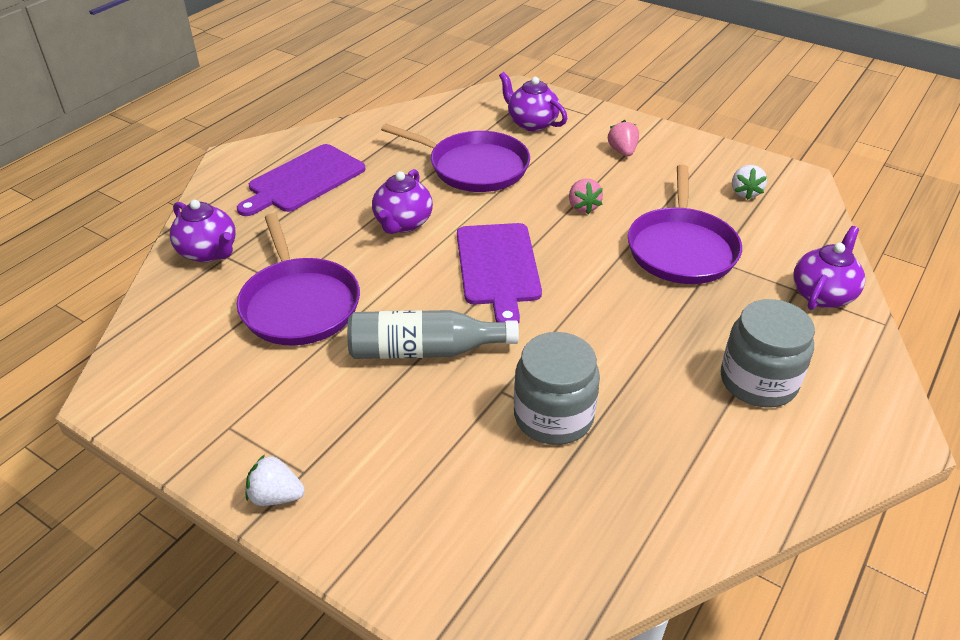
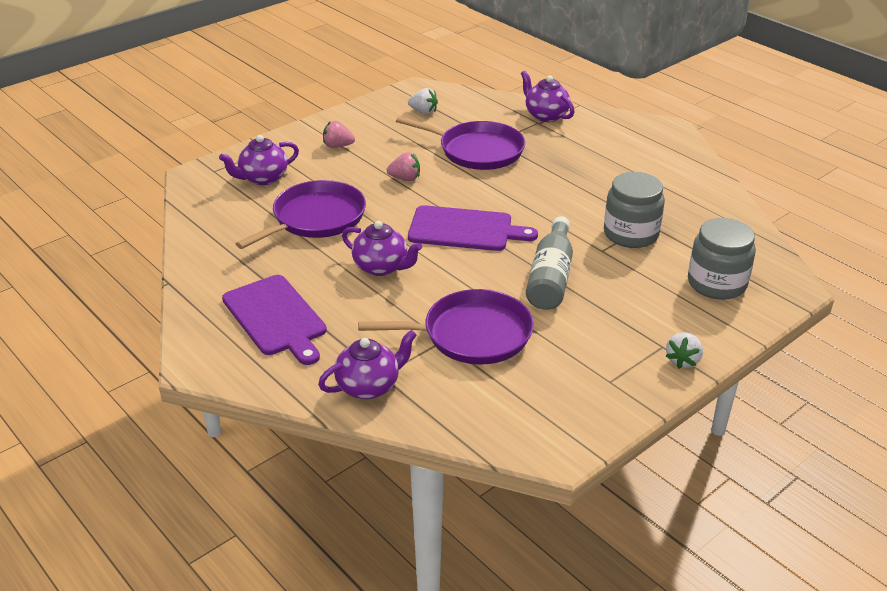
camera: 75 degrees left, 5 degrees down
(758, 381) = (617, 157): grey jar -> grey jar (716, 283)

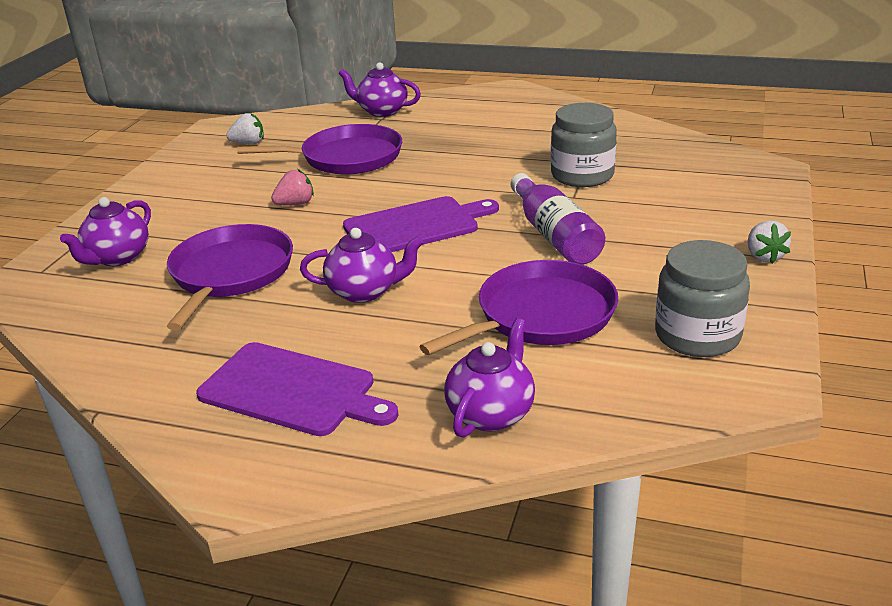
camera: 30 degrees left, 5 degrees down
(337, 146) = (181, 200): pink strawberry -> none
(550, 277) = (554, 235): grey bottle -> purple bottle
(716, 283) = (707, 186): grey jar -> grey jar (697, 335)

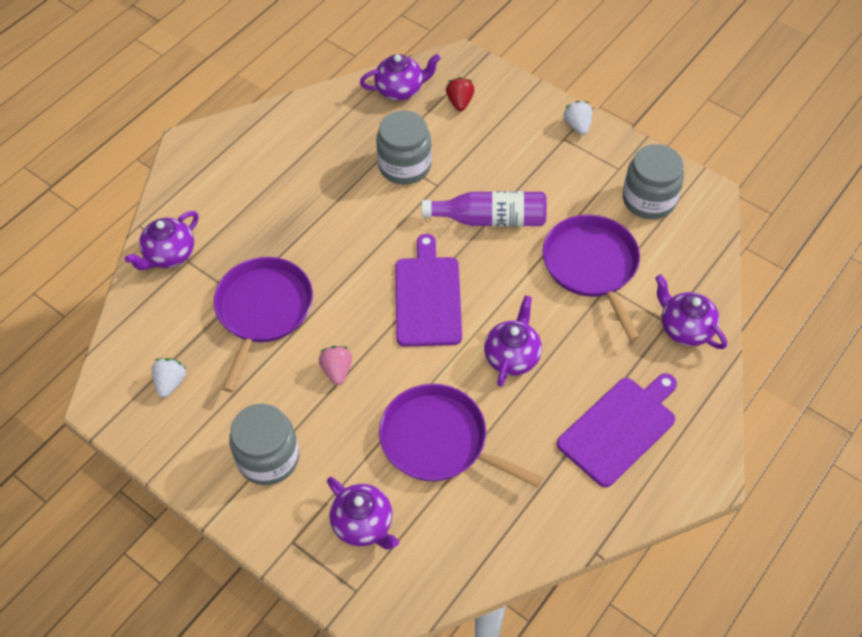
camera: 70 degrees left, 25 degrees up
(183, 198) = (268, 458): none -> grey jar
(684, 150) = (400, 90): none -> purple teapot
(707, 181) = (460, 102): none -> red strawberry
(764, 256) = (577, 126): white strawberry -> white strawberry turned 120 degrees counterclockwise

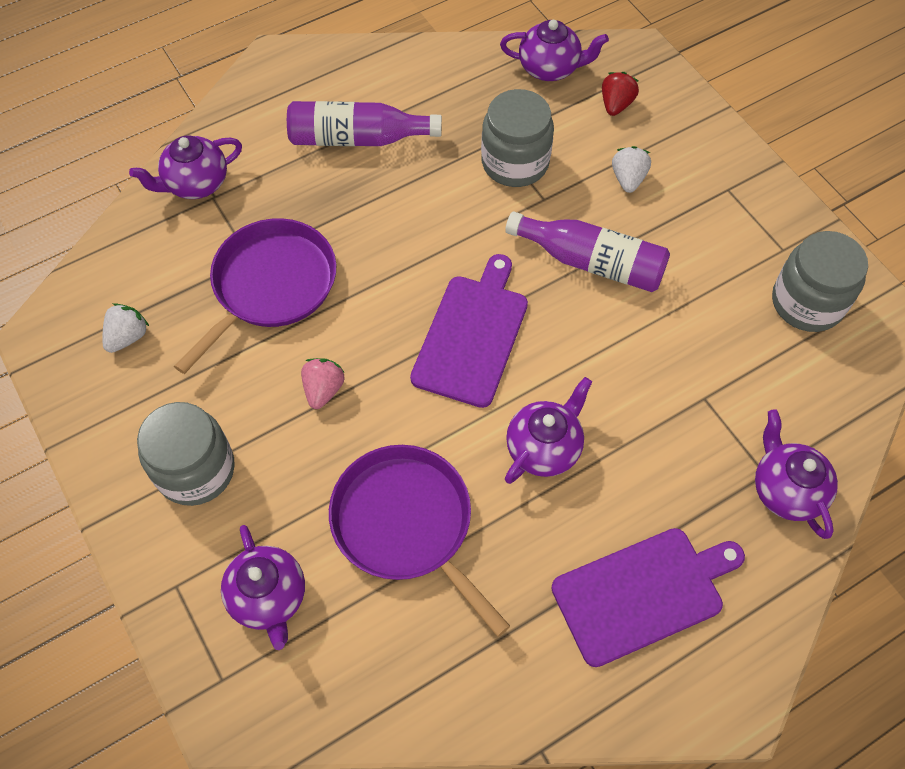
camera: 20 degrees right, 5 degrees up
(279, 184) = (357, 138): none -> purple bottle
(577, 126) = (752, 178): white strawberry -> white strawberry (628, 179)
(592, 266) = (695, 365): purple pan -> none

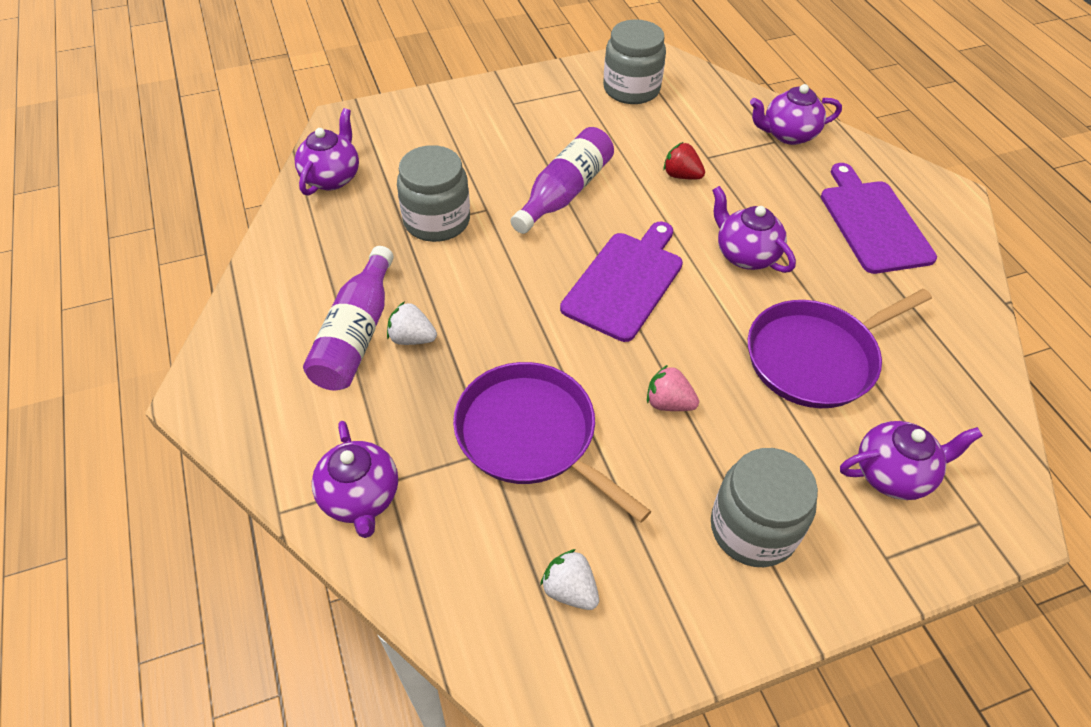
camera: 80 degrees left, 10 degrees down
(472, 335) = (625, 282): purple cutting board -> purple cutting board turned 90 degrees clockwise
(616, 104) = (396, 145): red strawberry -> red strawberry (681, 175)
(628, 179) = (482, 154): white strawberry -> white strawberry (412, 338)

